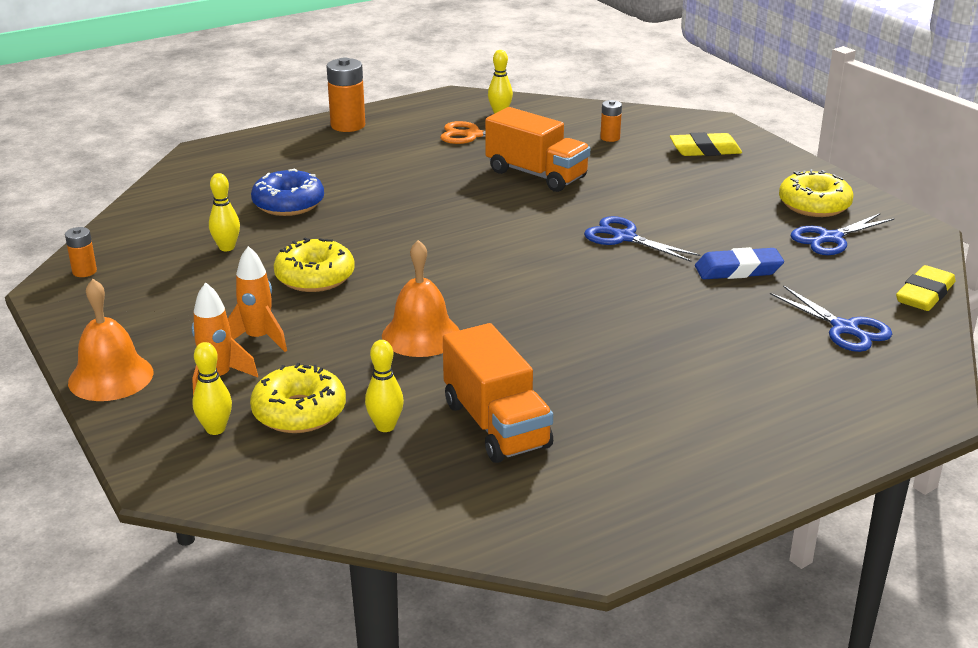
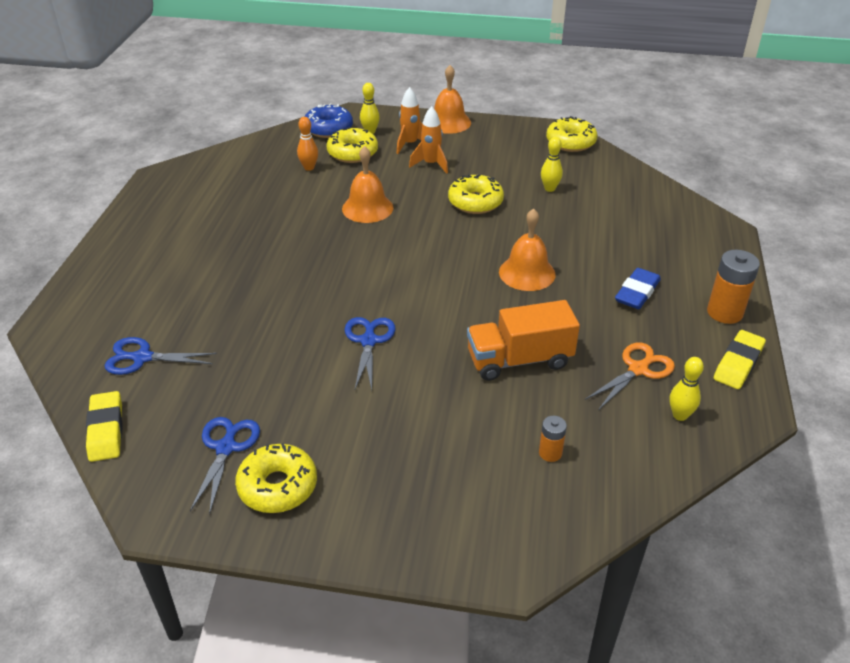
camera: 130 degrees right, 10 degrees up
(84, 271) = (570, 142): orange battery -> yellow donut
(288, 204) = (590, 229): blue donut -> blue donut (328, 129)
(385, 426) = (309, 167): yellow bowling pin -> orange bowling pin
(411, 208) = (527, 273): none -> orange bell
(496, 425) = (264, 193): orange truck -> none
(624, 237) = (369, 341): blue scissors -> blue scissors turned 75 degrees counterclockwise
(705, 150) = (455, 501): yellow eraser -> yellow eraser (738, 363)
(738, 270) = (260, 363): blue eraser -> blue eraser (637, 293)

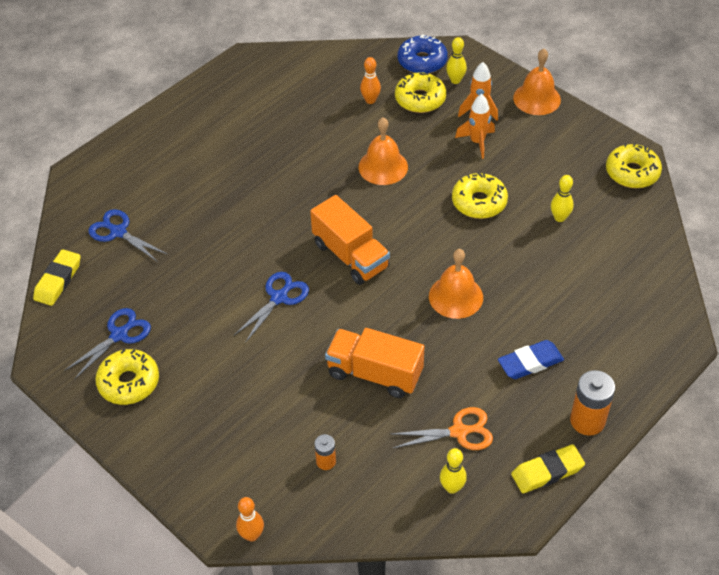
camera: 35 degrees right, 10 degrees up
(404, 281) = (350, 255): none -> orange truck
(547, 559) = (252, 535): none -> orange bowling pin

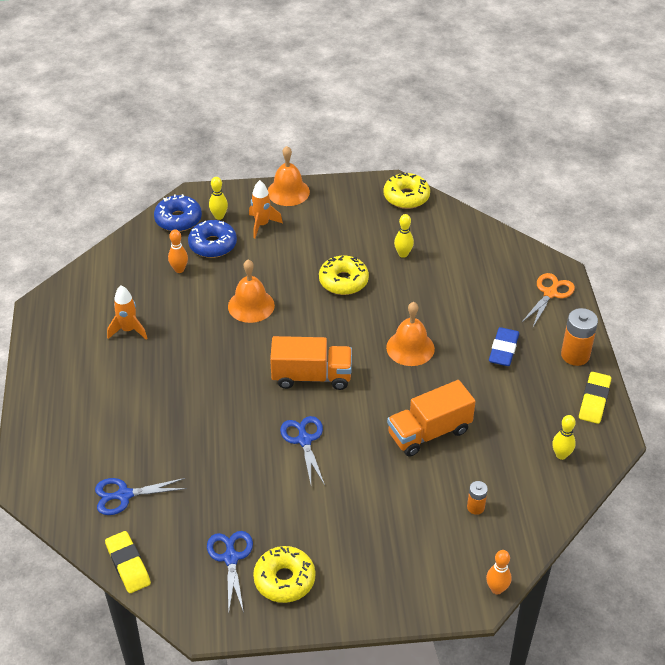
camera: 50 degrees left, 5 degrees down
(420, 99) = (213, 245): yellow donut -> blue donut
(459, 432) = (521, 422): orange scissors -> orange scissors (550, 293)
(477, 142) = (289, 245): orange rocket -> orange rocket (128, 330)

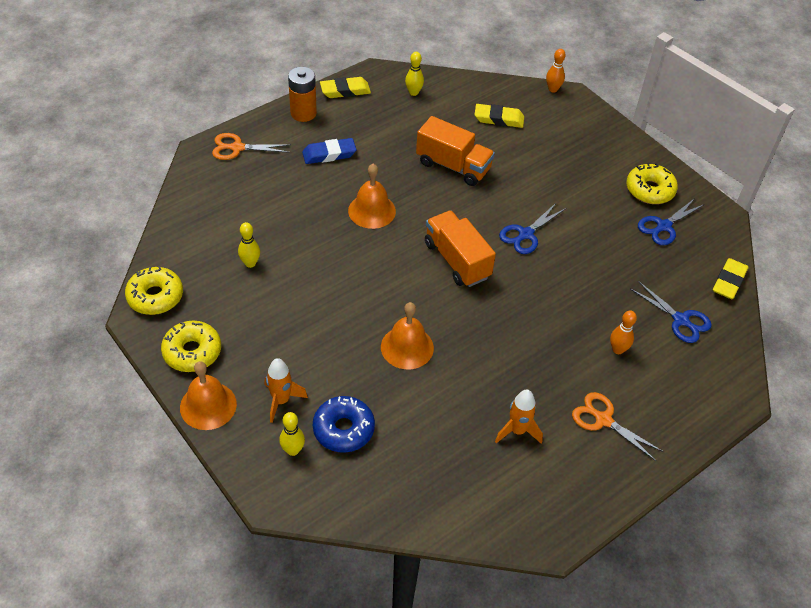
camera: 125 degrees left, 5 degrees up
(90, 383) = (603, 420): none -> orange scissors
(178, 219) = (324, 489): blue donut -> none
(179, 269) = (402, 438): orange bowling pin -> orange bowling pin (618, 349)
(343, 281) = (321, 291): yellow donut -> yellow donut (192, 352)
(475, 507) = (499, 119): orange battery -> yellow eraser

